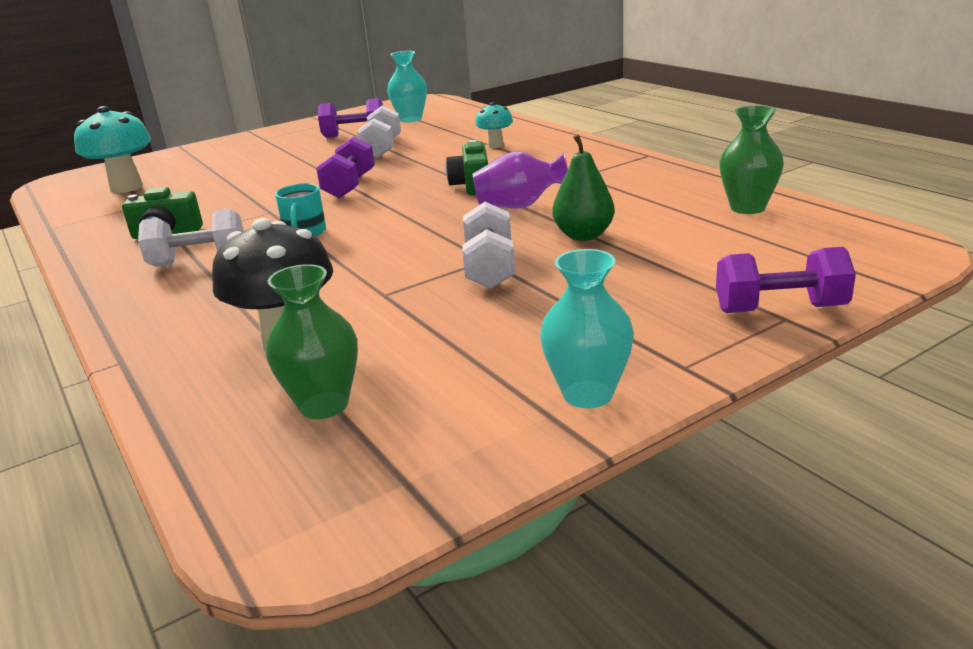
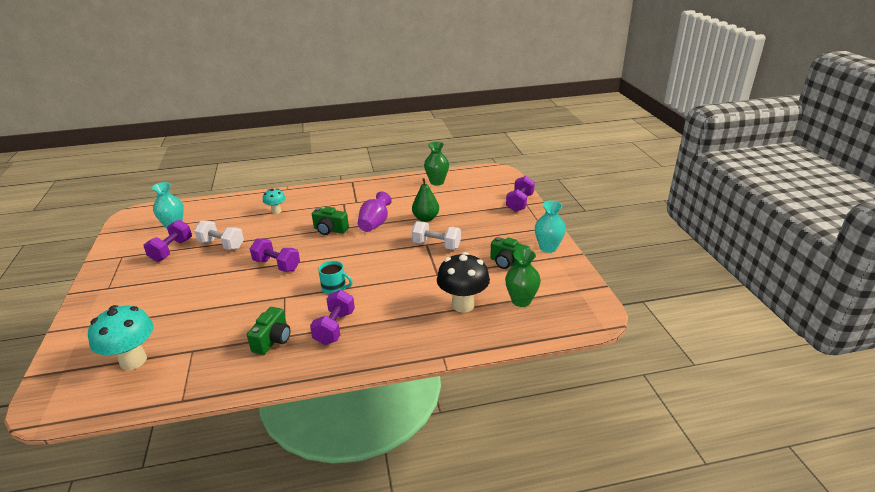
camera: 70 degrees left, 5 degrees up
(199, 261) = (335, 328): white dumbbell -> purple dumbbell
(474, 356) = (508, 263): none -> green camera

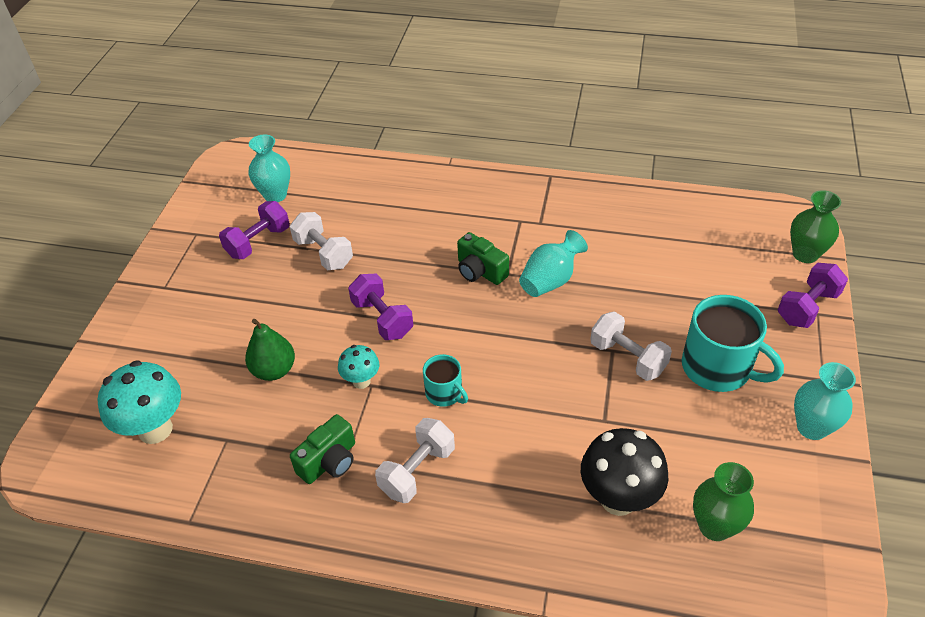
camera: 25 degrees right, 15 degrees up
(276, 211) = (418, 208): turquoise mushroom -> turquoise mushroom (361, 381)
(335, 328) = (417, 471): purple dumbbell -> white dumbbell
(375, 224) = (550, 280): purple vase -> turquoise vase
(426, 218) = (634, 293): green pear -> green pear (274, 370)
(437, 182) = (684, 215): green vase -> green vase (805, 254)
(487, 237) = (718, 368): none -> turquoise mug
(508, 263) = (728, 437): green camera -> none

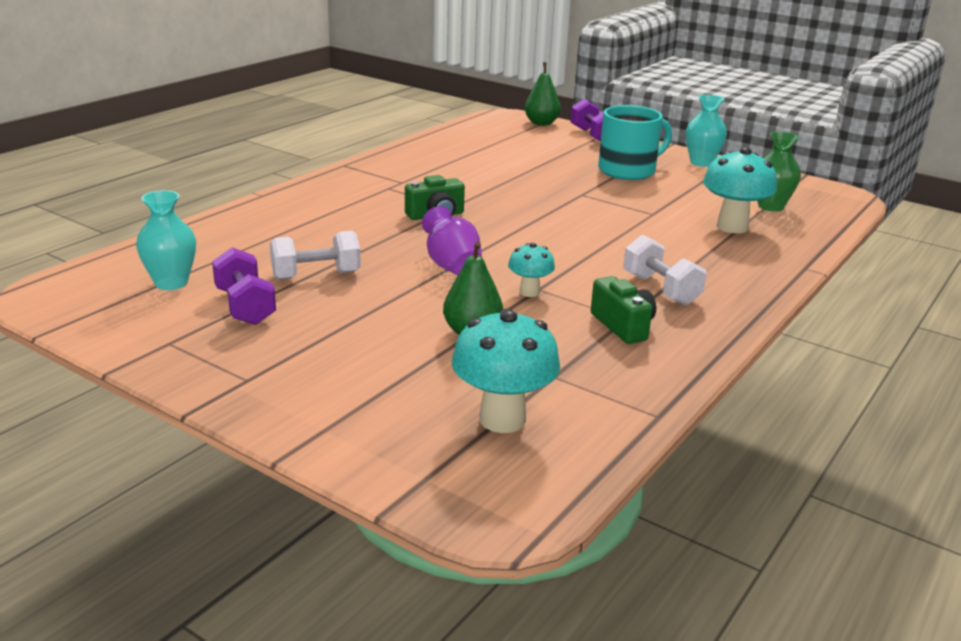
camera: 70 degrees left, 20 degrees down
(382, 318) = (452, 267): purple dumbbell -> purple vase
(444, 393) = (576, 260): turquoise mug -> none
(550, 280) = (479, 195): turquoise vase -> none
(618, 499) = (732, 227): black mushroom -> turquoise mushroom
(627, 358) = (594, 192): white dumbbell -> none
(805, 254) = (541, 123): green vase -> green pear

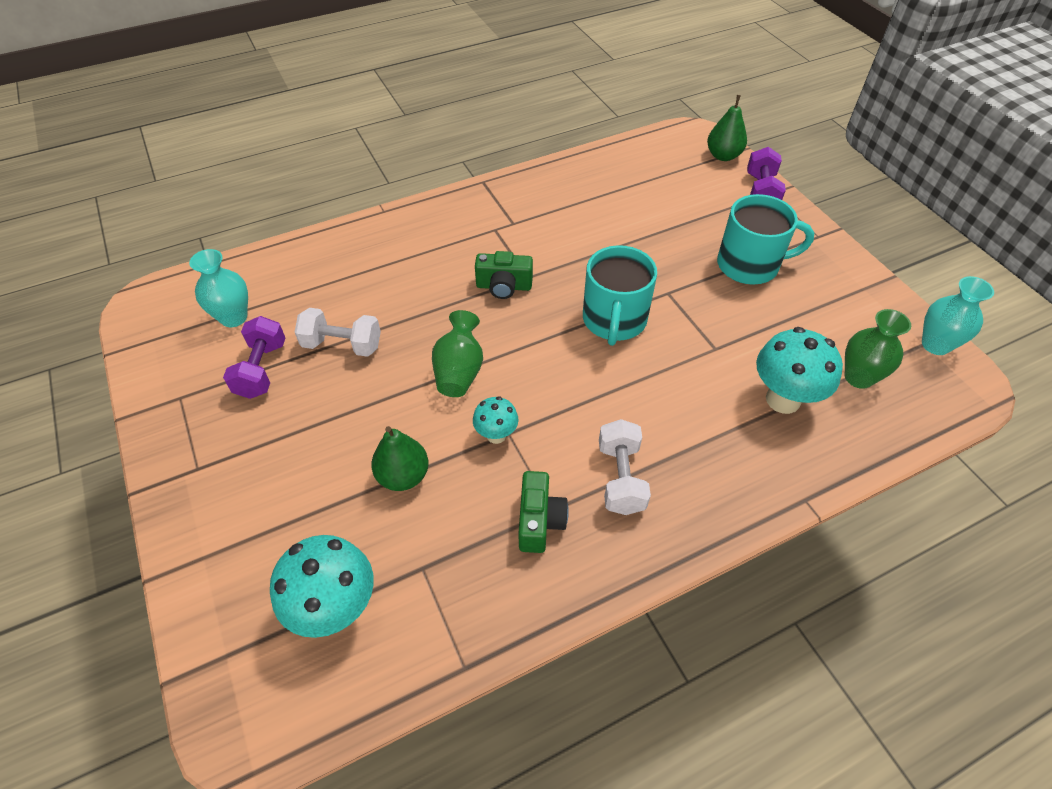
camera: 30 degrees right, 25 degrees up
(452, 267) = (459, 371): purple vase -> green vase
(555, 215) = (614, 320): none -> turquoise mug
(701, 162) = (844, 272): turquoise vase -> turquoise vase (935, 344)

